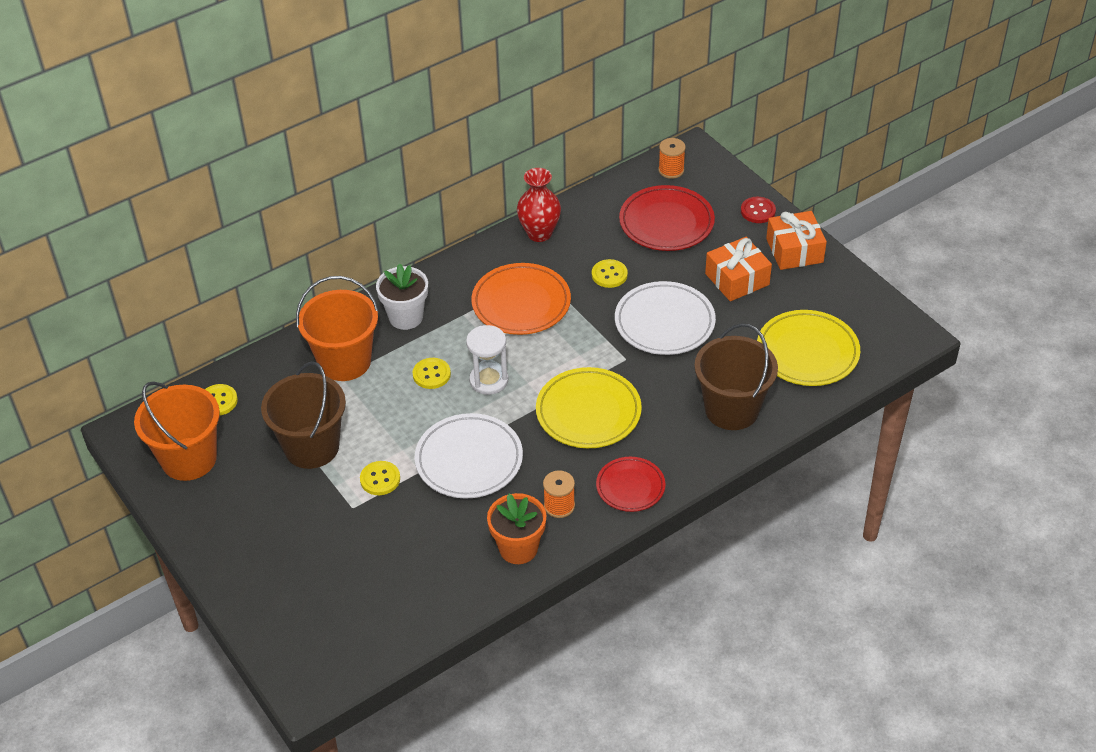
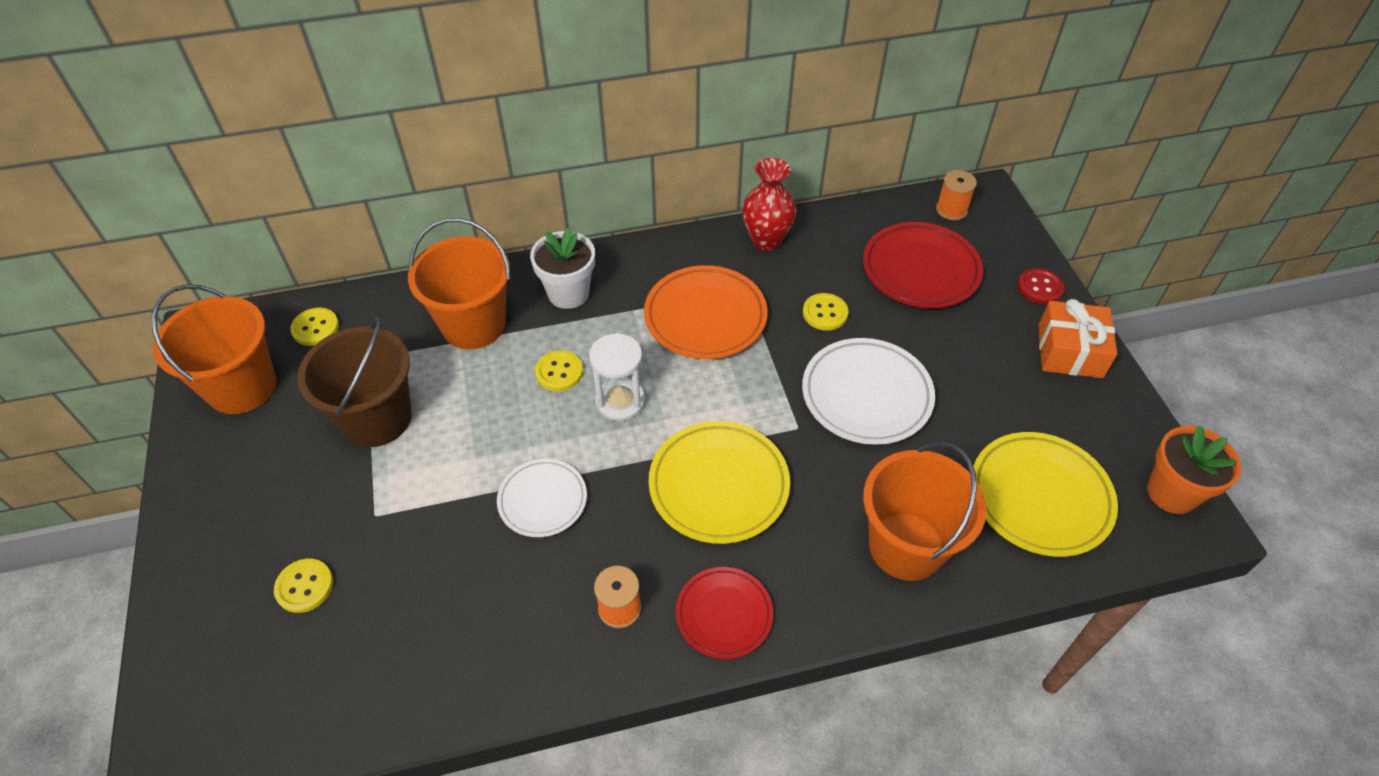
camera: 20 degrees right, 5 degrees up
(380, 479) = (427, 488): yellow button -> yellow button (304, 586)
(469, 460) = (542, 500): white plate -> white plate, size x0.63
(518, 548) = (537, 653): orange flower pot -> orange flower pot (1172, 493)
(731, 409) = (906, 546): brown bucket -> orange bucket
(737, 279) = (981, 366): orange gift -> none

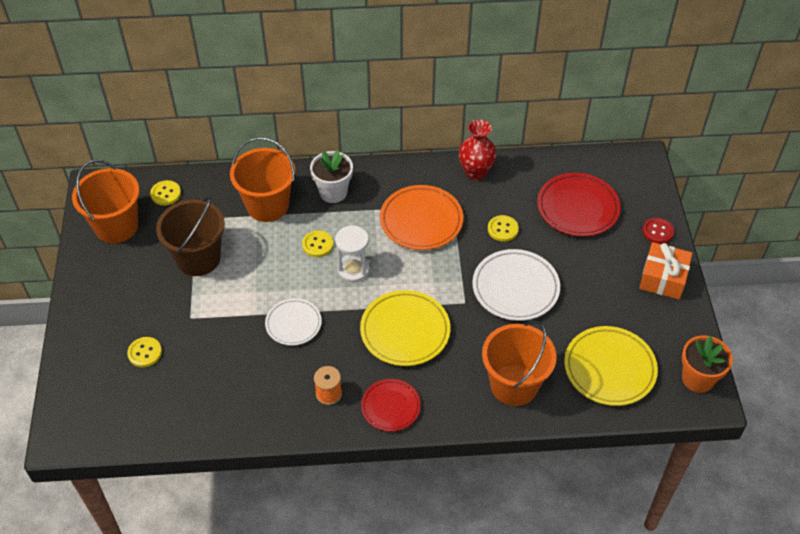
camera: 10 degrees right, 0 degrees up
(951, 210) = (613, 167): orange spool -> none

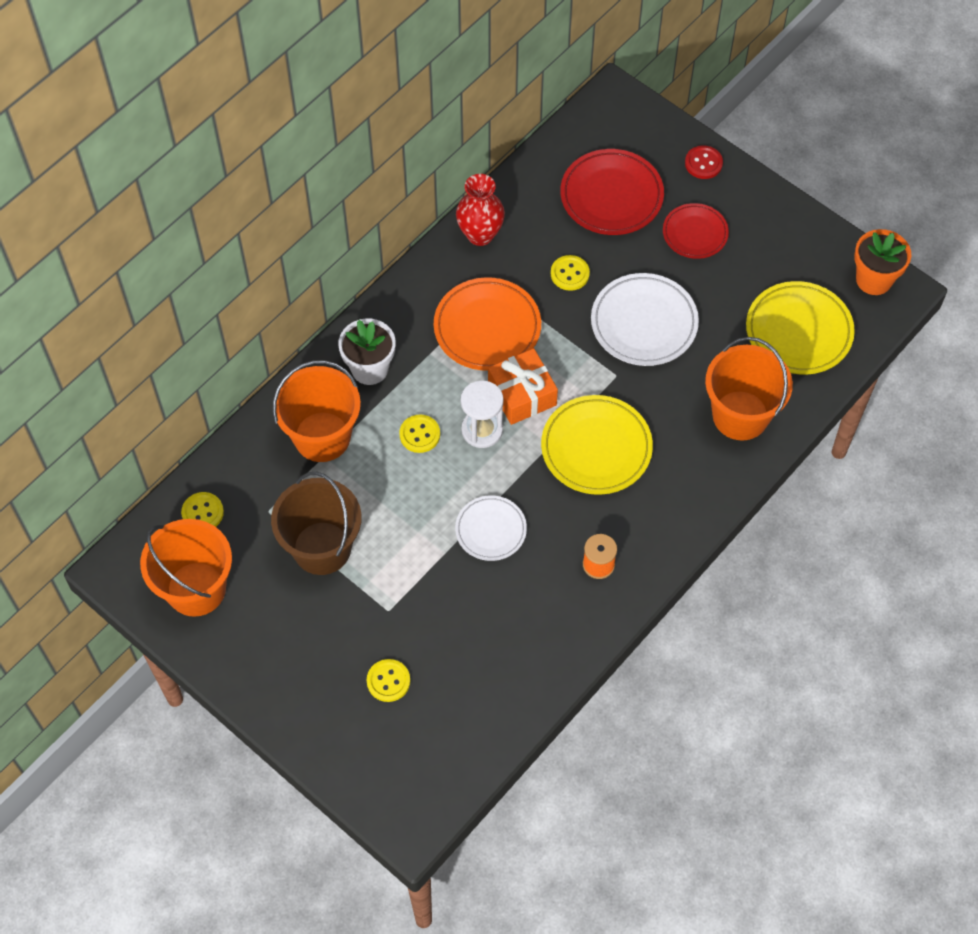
camera: 45 degrees left, 10 degrees up
(390, 407) = (663, 527): red plate -> red plate (695, 233)
(663, 278) = (754, 207): orange gift -> orange gift (522, 394)

